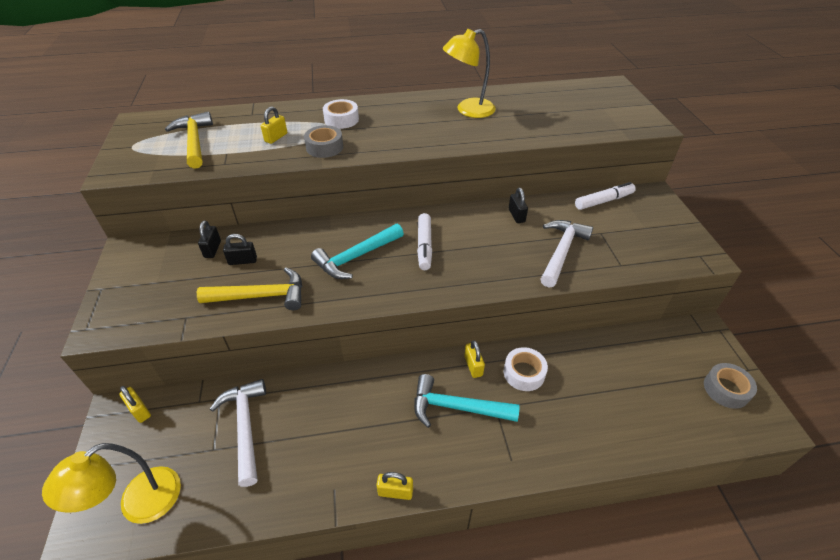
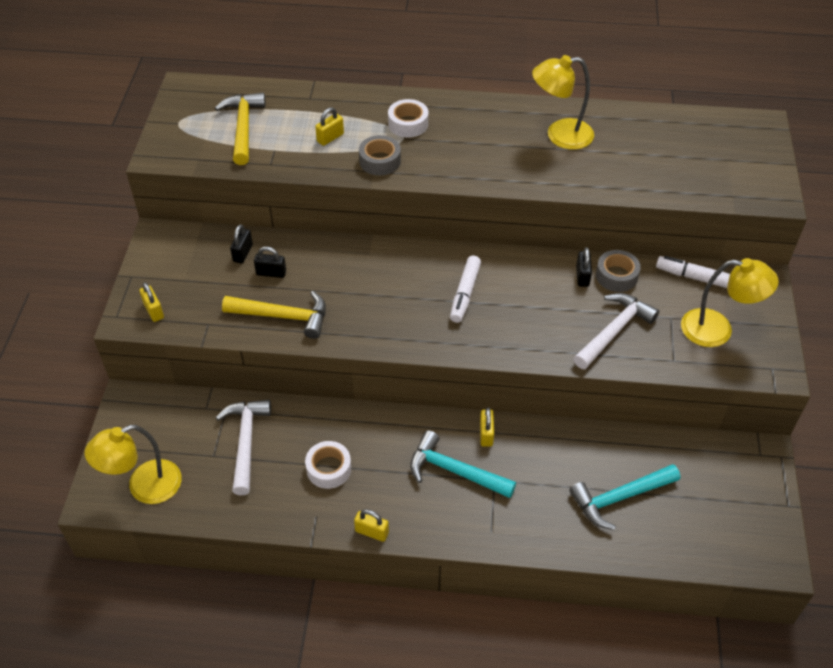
camera: 15 degrees right, 5 degrees up
(139, 410) = (150, 404): yellow padlock -> yellow padlock (154, 311)
(356, 257) = (388, 292): turquoise hammer -> turquoise hammer (619, 498)
(524, 373) = (537, 453): white tape -> white tape (328, 469)
(603, 201) = (695, 277): white marker -> white marker turned 150 degrees counterclockwise
(642, 235) = (717, 330): none -> yellow lamp
(726, 389) = (749, 519): grey tape -> grey tape (616, 276)

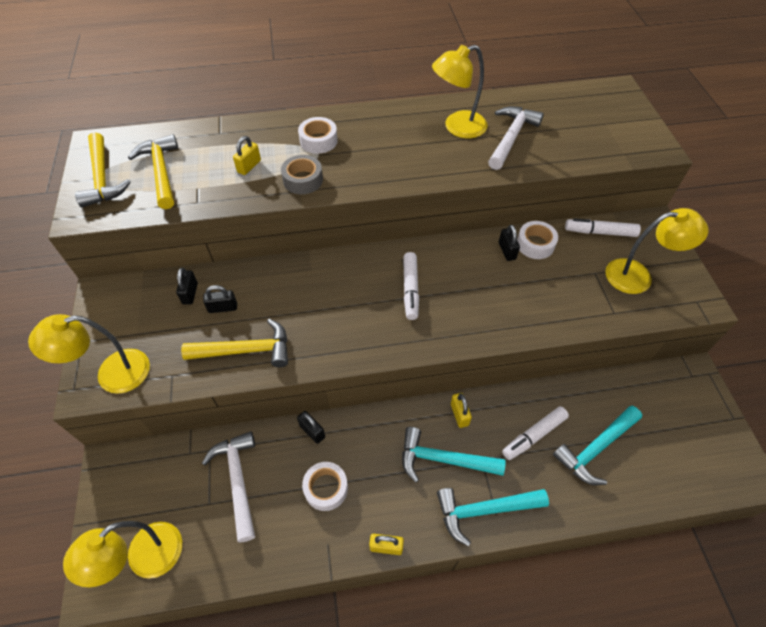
camera: 15 degrees left, 5 degrees up
(154, 311) = (112, 374): yellow padlock -> yellow lamp
(186, 124) = (102, 178): none -> yellow hammer
(330, 415) = (312, 431): none -> black padlock
(480, 525) = (484, 510): none -> turquoise hammer
(557, 471) = (533, 435): none -> white marker
(614, 331) = (553, 296): white hammer -> white hammer (511, 137)
(616, 276) = (535, 244): grey tape -> white tape

